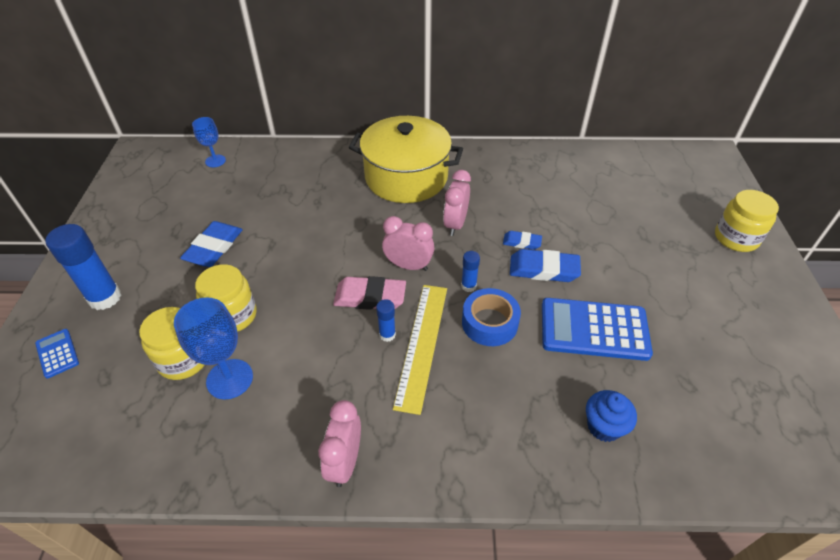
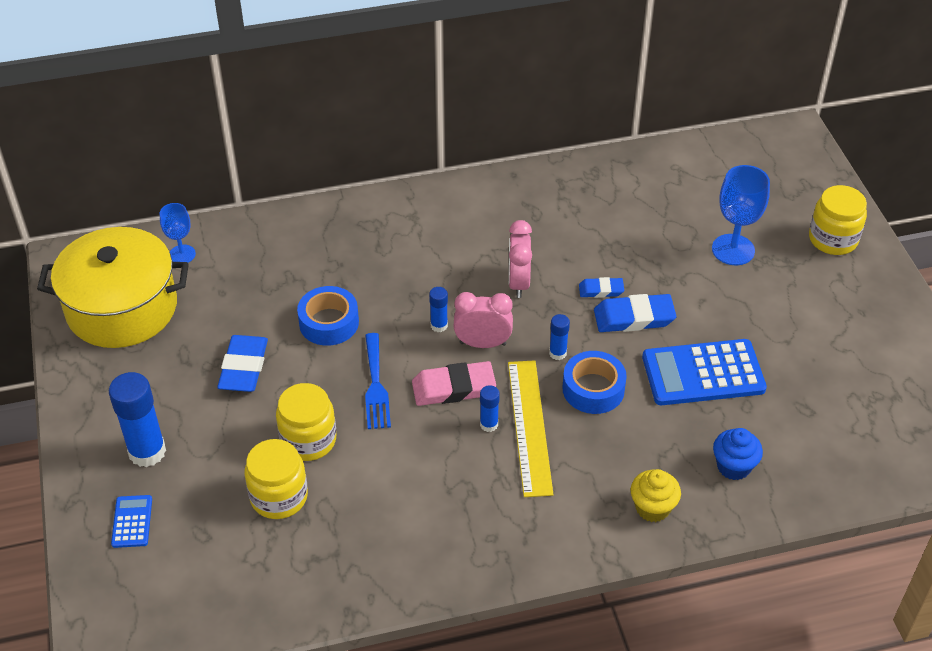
camera: 15 degrees left, 0 degrees up
(57, 353) = (132, 521): blue calculator -> blue calculator turned 45 degrees clockwise
(229, 379) = (340, 505): blue goblet -> blue goblet (733, 250)
(295, 227) = (329, 323): none -> blue tape
(307, 282) = (375, 386): none -> blue fork
(345, 462) = (496, 554): pink clock -> none
(379, 245) = (439, 325): none -> blue glue stick
(406, 177) = (437, 232): yellow pot -> yellow pot (122, 308)
(512, 451) = (652, 508): none -> yellow cupcake

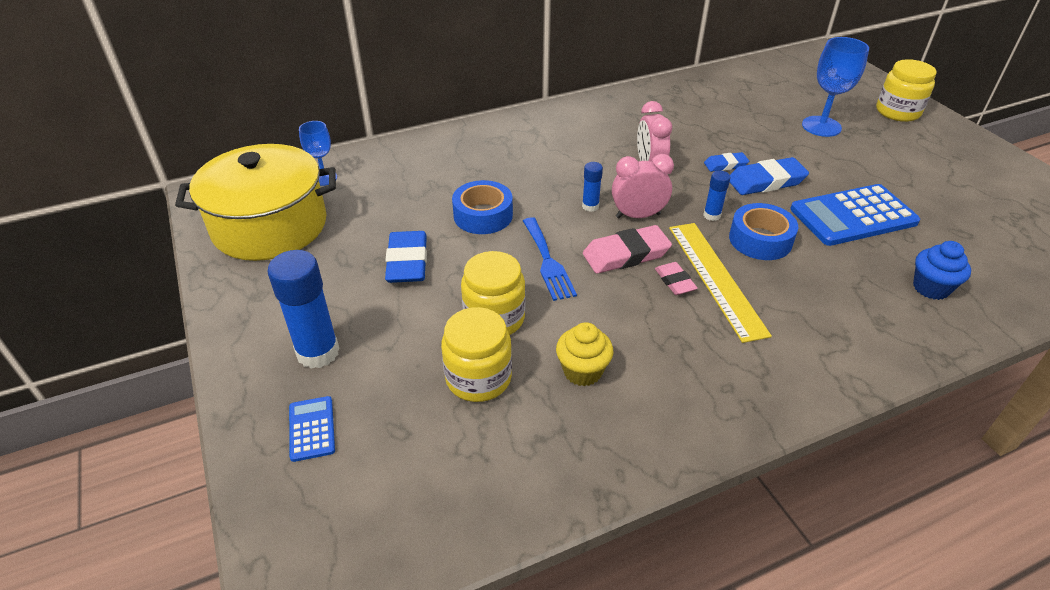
camera: 10 degrees left, 5 degrees down
(489, 424) = (675, 281): blue glue stick -> pink eraser
(652, 508) = (877, 335): yellow cupcake -> yellow cupcake (582, 371)

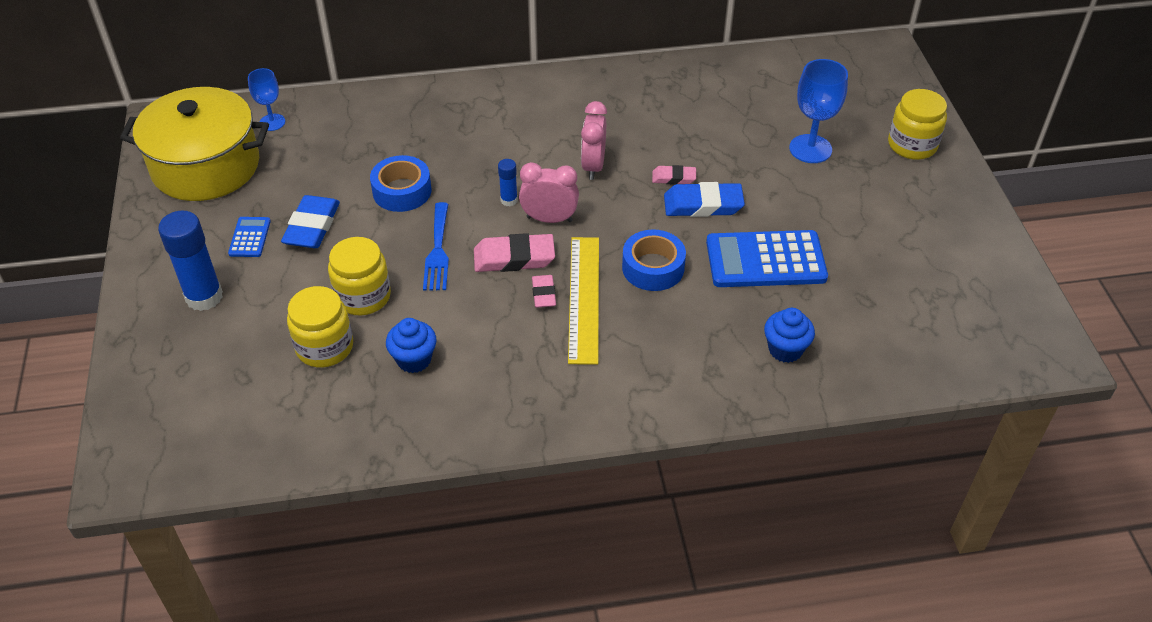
camera: 15 degrees right, 5 degrees up
(311, 429) = (176, 360): blue calculator -> blue calculator (249, 237)
(582, 371) = (414, 360): yellow cupcake -> blue cupcake
(712, 215) = (622, 232): blue glue stick -> none
(725, 165) = (673, 178): blue eraser -> pink eraser

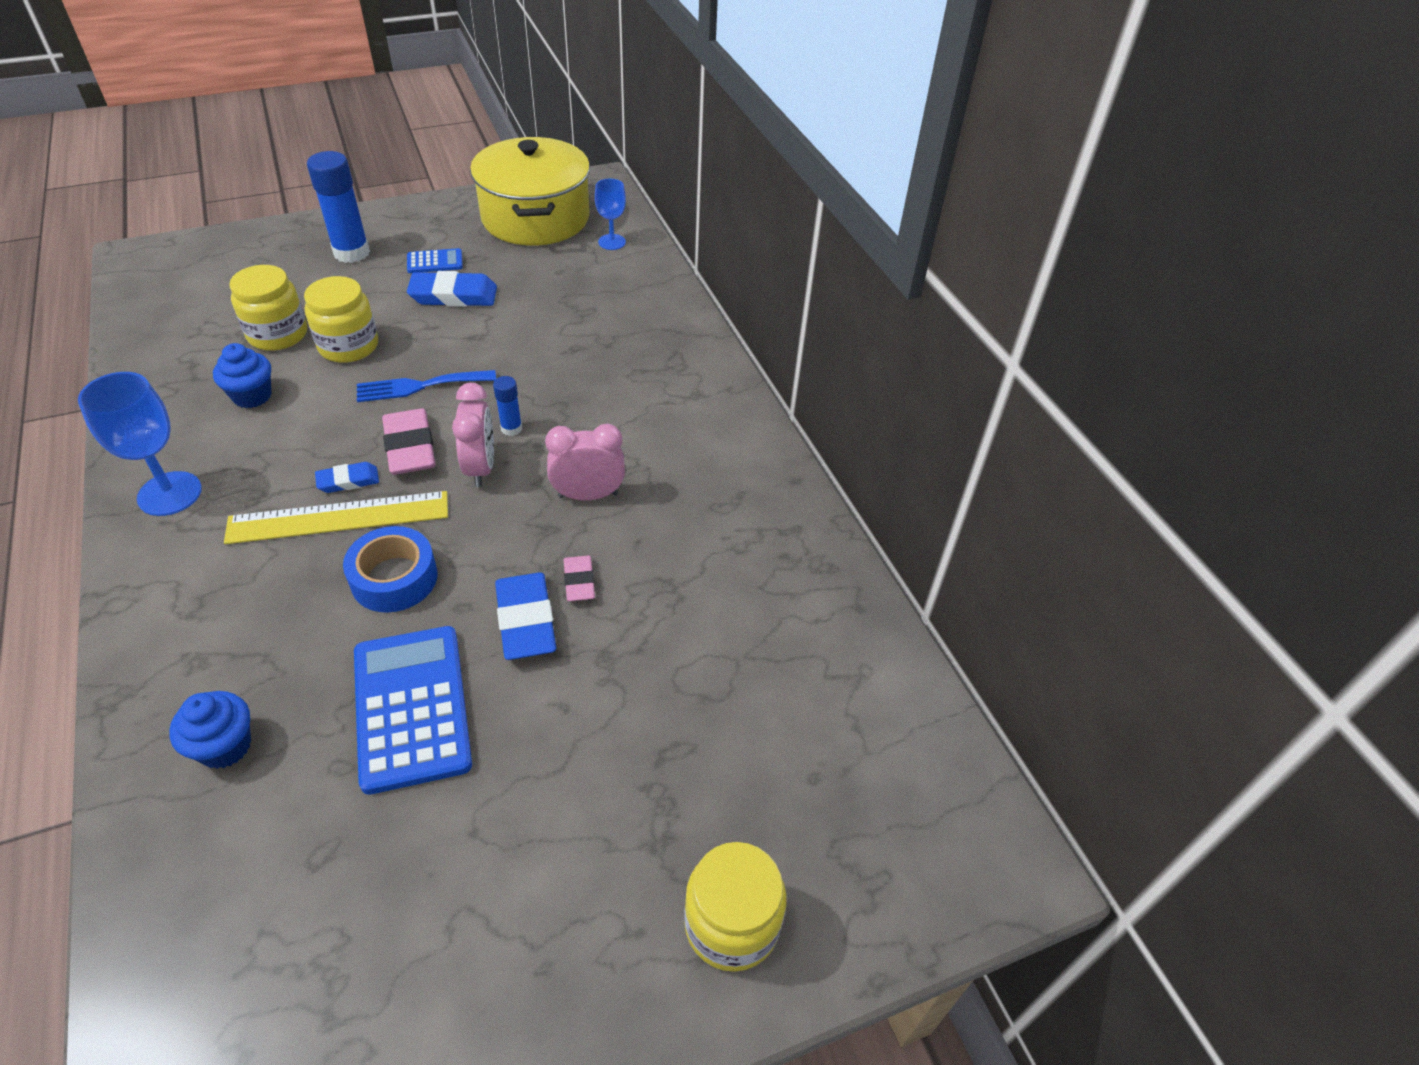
camera: 75 degrees right, 0 degrees up
(402, 191) = (516, 344): blue tape -> none
(543, 294) = (348, 481): pink eraser -> blue eraser
(810, 149) = (682, 752): blue goblet -> blue goblet (169, 494)

